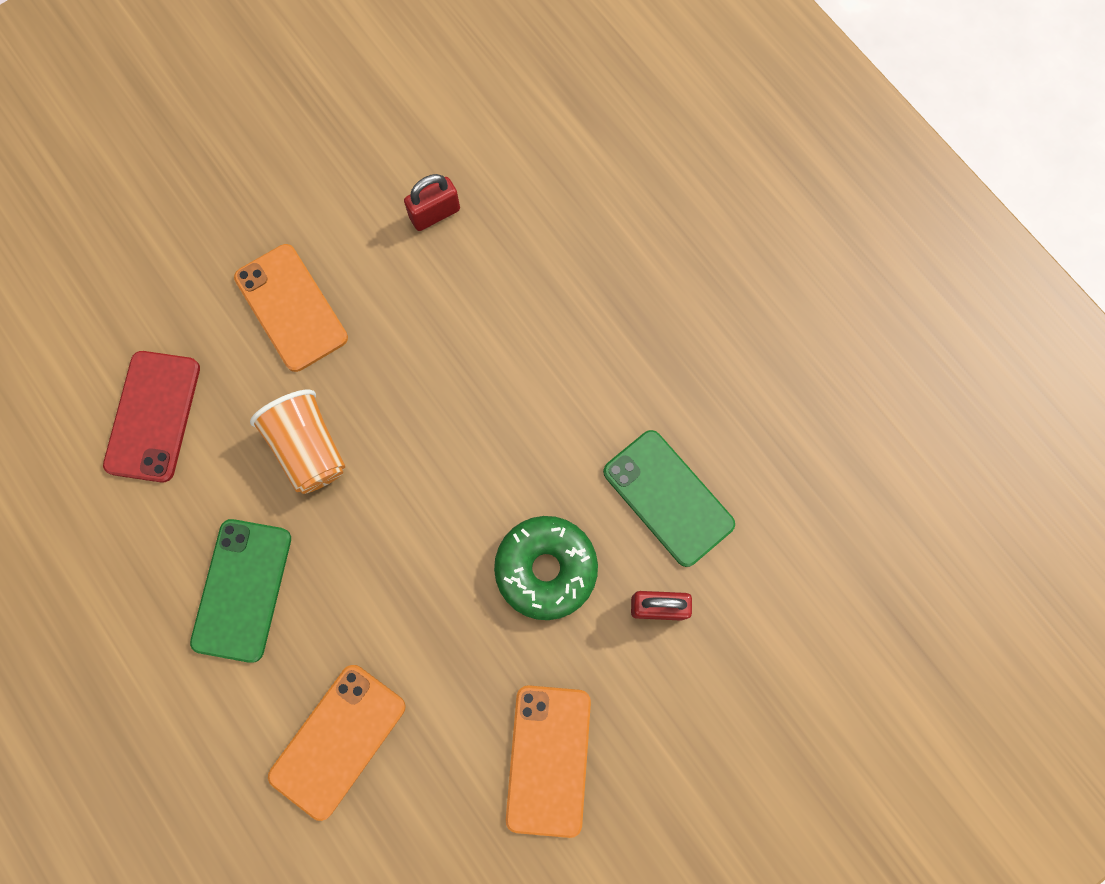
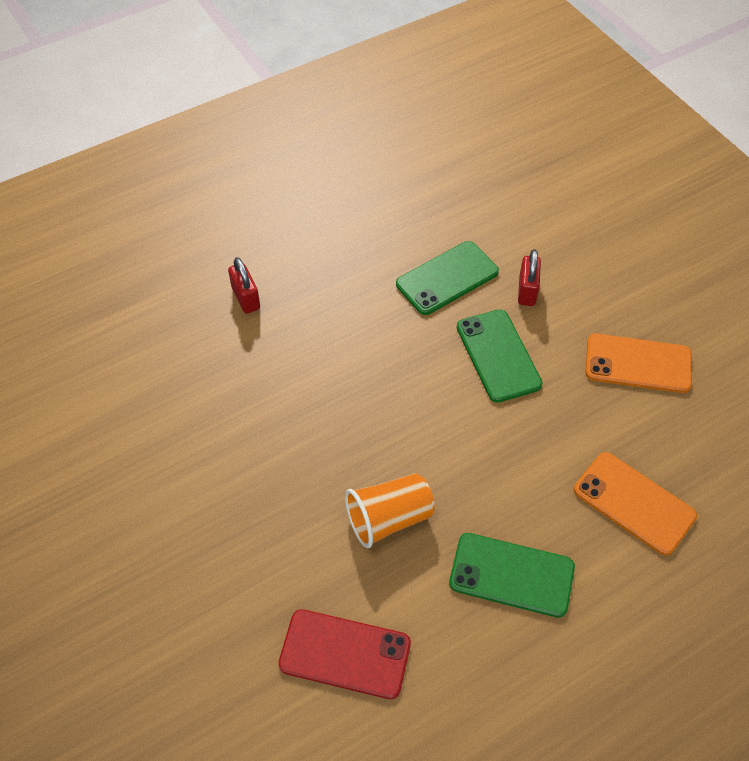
camera: 85 degrees left, 20 degrees down
(291, 308) = (254, 530): orange phone -> none
(435, 213) = (186, 413): red padlock -> red padlock (246, 298)
(546, 569) = (498, 355): green donut -> green phone

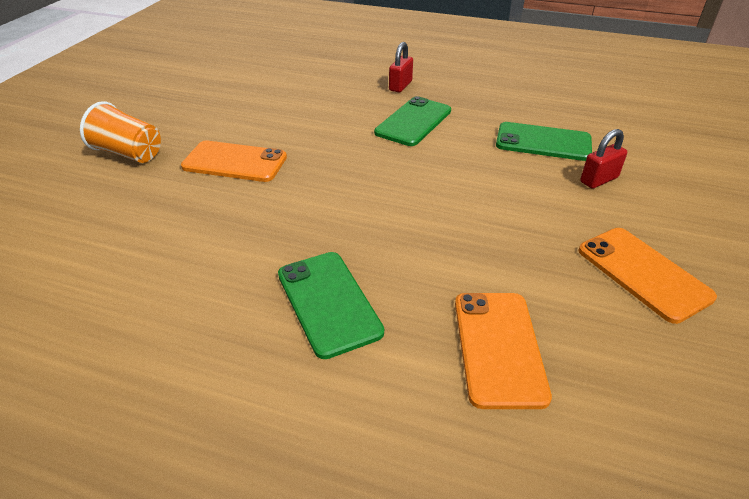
camera: 50 degrees right, 15 degrees down
(251, 527) = (235, 162): none -> orange phone
(345, 654) = (168, 248): red phone -> none
(389, 518) = (307, 213): orange cup -> orange cup (129, 153)
(498, 355) = (519, 194): green phone -> green phone (413, 122)

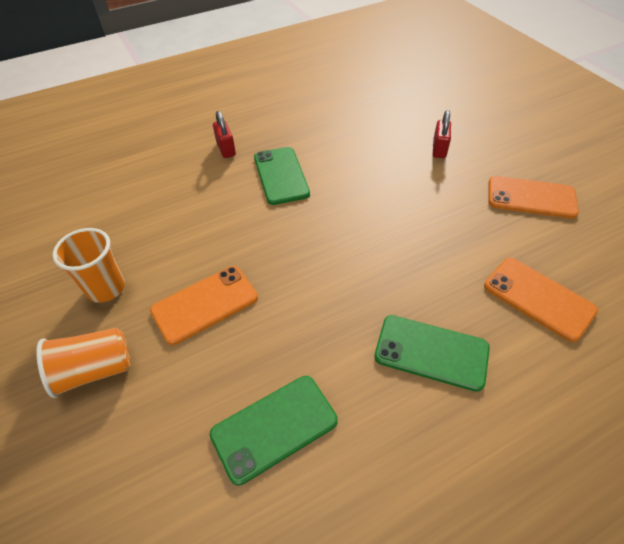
camera: 45 degrees left, 10 degrees up
(200, 119) = (106, 288): none -> orange cup
(543, 142) = (378, 140): green phone -> green phone (274, 428)

